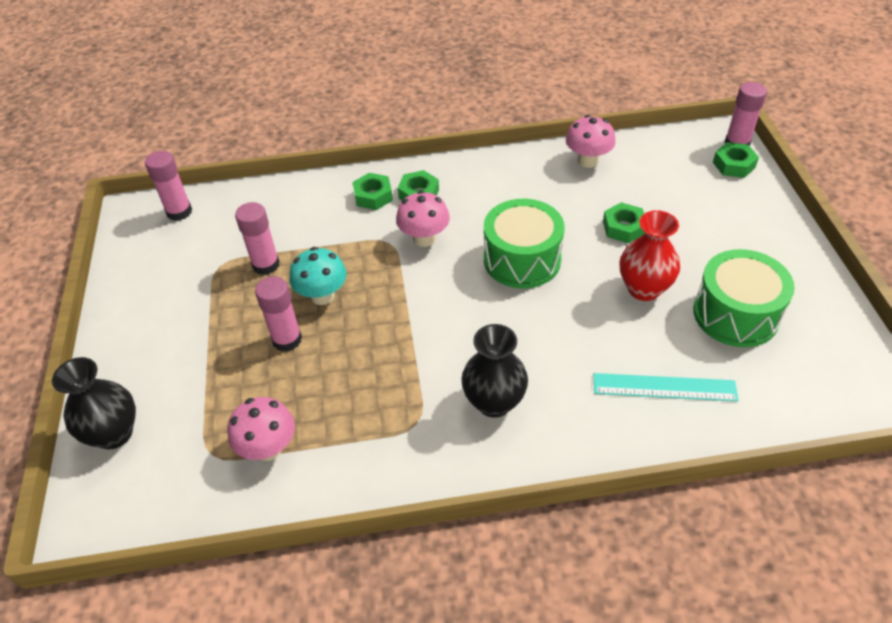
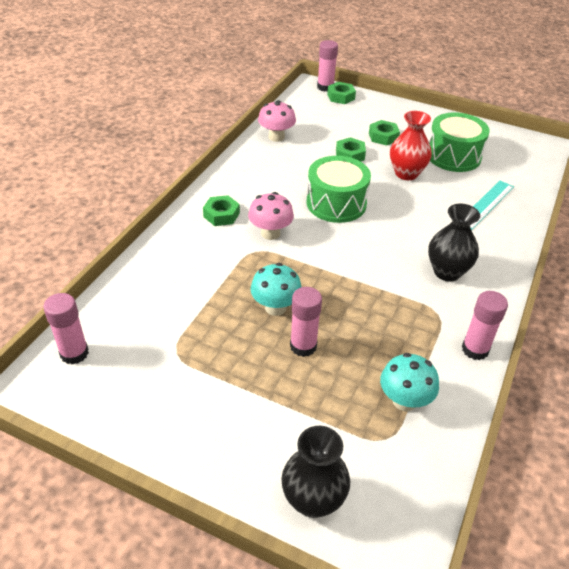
camera: 60 degrees left, 5 degrees down
(266, 265) = (207, 324): pink glue stick -> pink glue stick (475, 349)
(268, 448) = (404, 401): pink mushroom -> turquoise mushroom
(373, 196) = (197, 236): green nut -> green nut (383, 137)

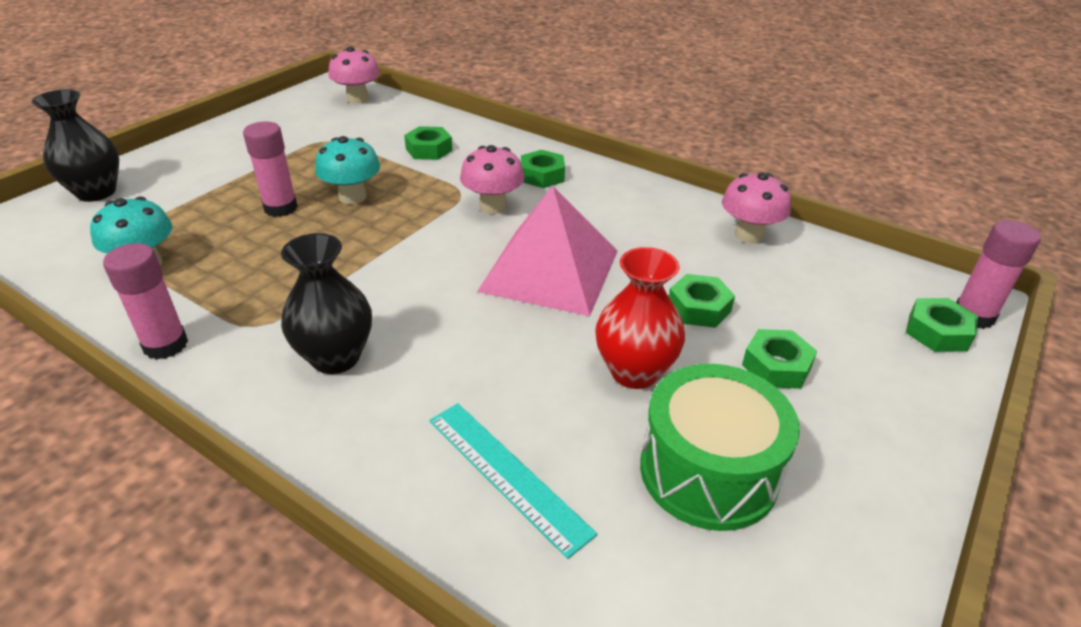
camera: 100 degrees right, 5 degrees down
(74, 353) = (358, 99): pink glue stick -> pink mushroom
(187, 279) = (429, 149): none -> green nut
(336, 203) = (550, 270): green drum -> pink pyramid

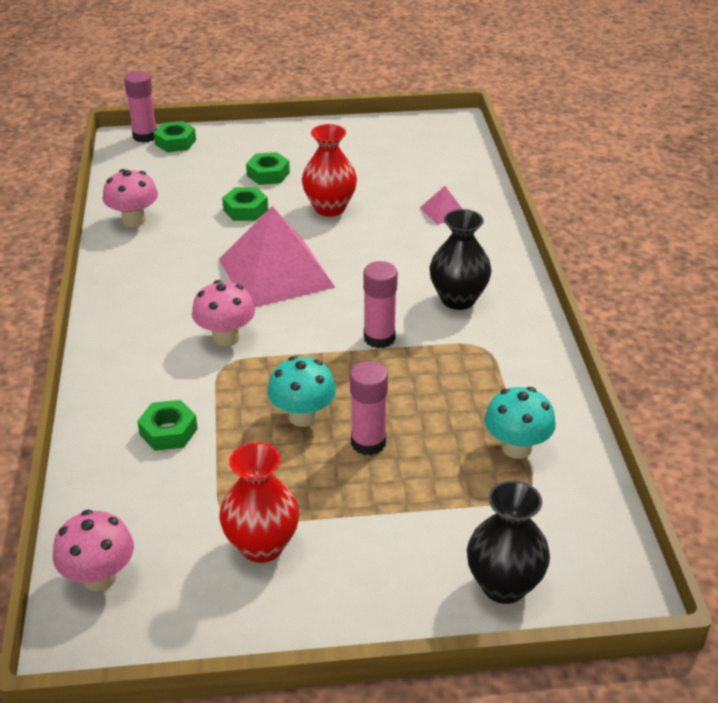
camera: 130 degrees left, 0 degrees up
(165, 345) = (545, 366): pink glue stick -> pink glue stick (379, 338)
(286, 140) = (262, 546): none -> red vase
(507, 474) = (443, 211): turquoise ruler -> pink pyramid
(542, 175) = (145, 340): green nut -> none
(708, 471) = (367, 169): green drum -> none

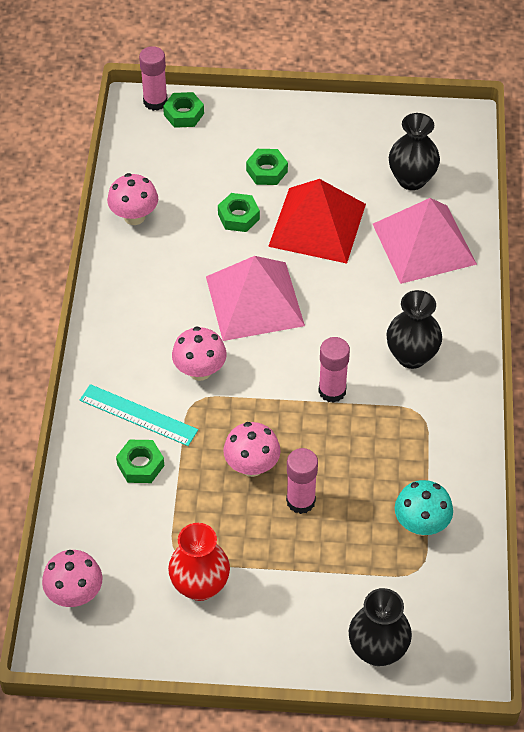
camera: 10 degrees right, 15 degrees up
(159, 385) = (138, 415): none -> turquoise ruler
(303, 416) = (252, 466): turquoise mushroom -> pink mushroom
(329, 208) = (317, 225): red vase -> red pyramid
(416, 167) = (411, 179): none -> black vase
(443, 211) = (423, 243): pink pyramid -> pink pyramid, size x2.42

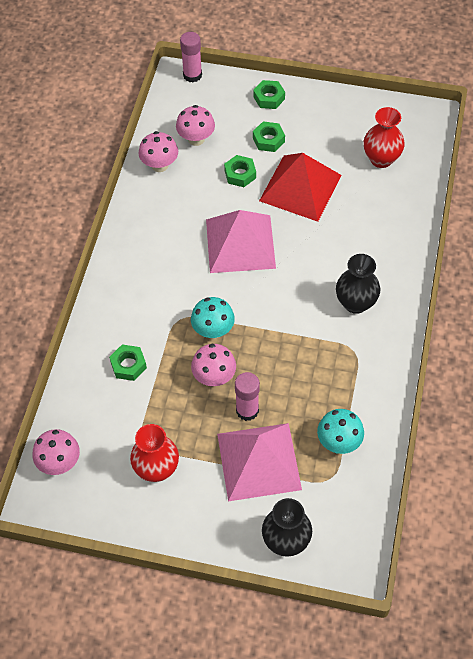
camera: 10 degrees right, 5 degrees up
(138, 415) = (134, 325): turquoise ruler -> none
(184, 114) = (212, 87): green nut -> green nut (269, 98)
(200, 371) = (188, 295): pink mushroom -> pink mushroom (196, 139)
(240, 410) = (213, 330): none -> turquoise mushroom
(332, 391) = (288, 324): pink glue stick -> none
(411, 179) = (381, 159): black vase -> red vase
(423, 243) = (381, 212): pink pyramid -> pink pyramid (258, 461)

